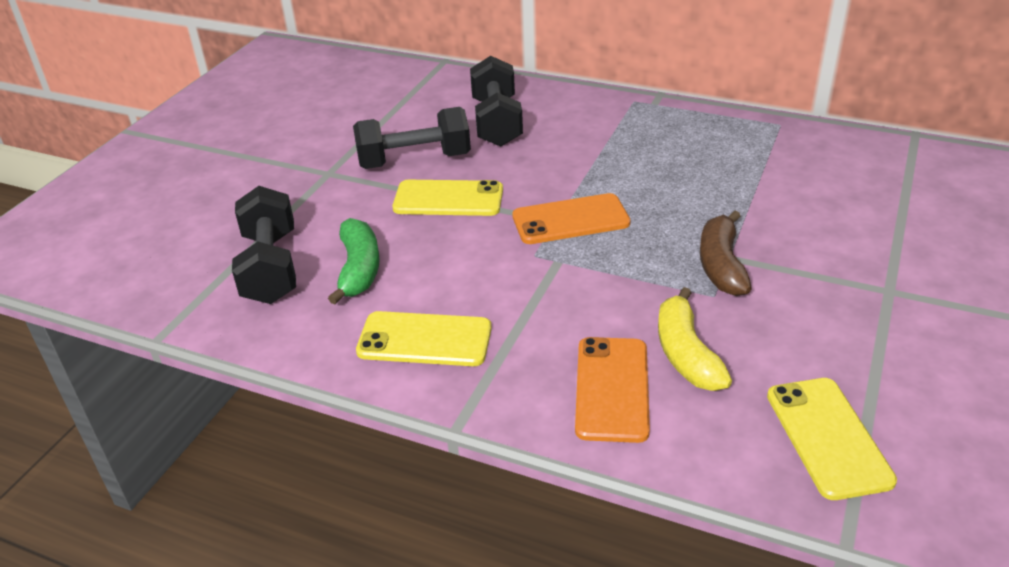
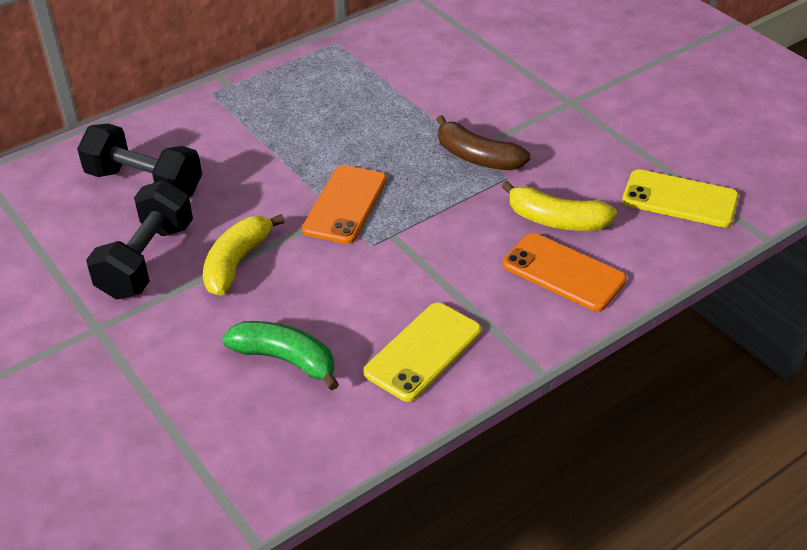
camera: 60 degrees left, 5 degrees up
(271, 267) = (220, 422): black dumbbell -> none
(448, 199) = (237, 262): yellow phone -> yellow banana

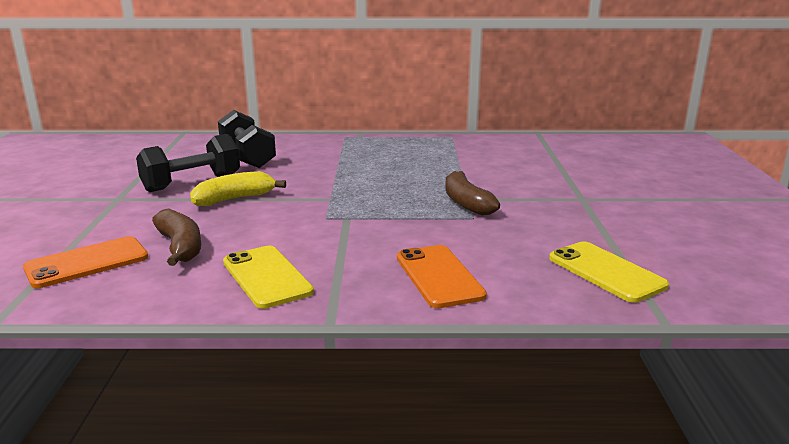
camera: 35 degrees right, 20 degrees down
(286, 359) = (180, 247): green banana -> brown banana
(345, 205) = (341, 196): orange phone -> orange phone (87, 262)
(423, 351) = (267, 277): yellow phone -> yellow phone turned 75 degrees clockwise
(556, 220) = (477, 249): yellow banana -> none

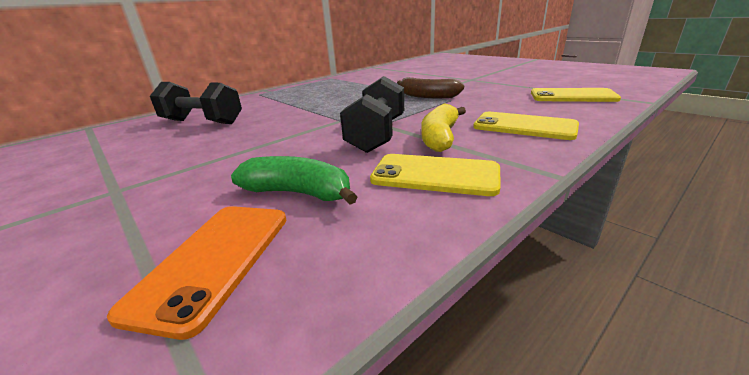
camera: 40 degrees left, 5 degrees up
(180, 247) = (299, 193): brown banana -> green banana
(192, 183) = (186, 151): black dumbbell -> black dumbbell (377, 134)
(235, 199) = (261, 145): yellow banana -> yellow banana (440, 137)
(439, 276) = (524, 126): orange phone -> yellow phone

